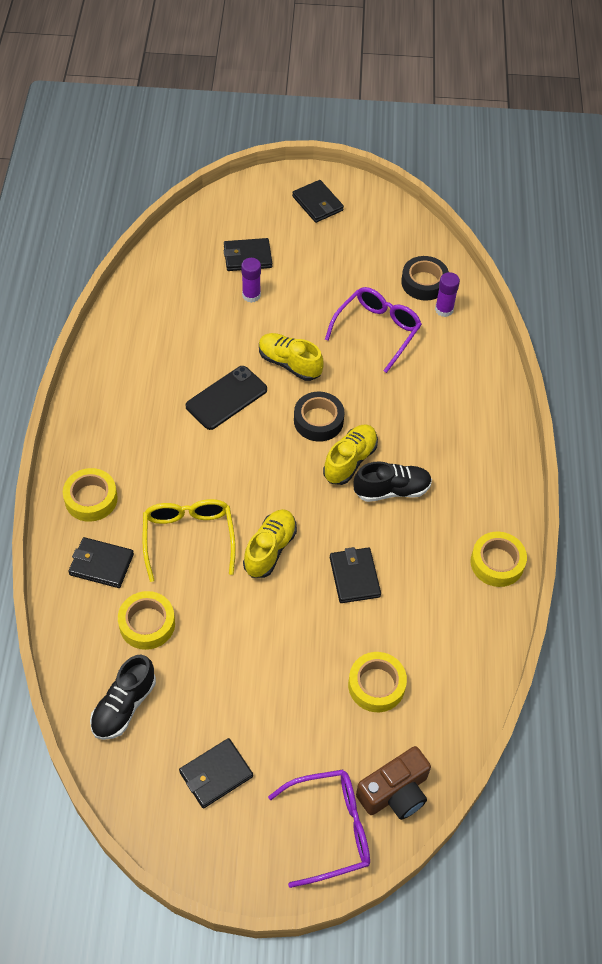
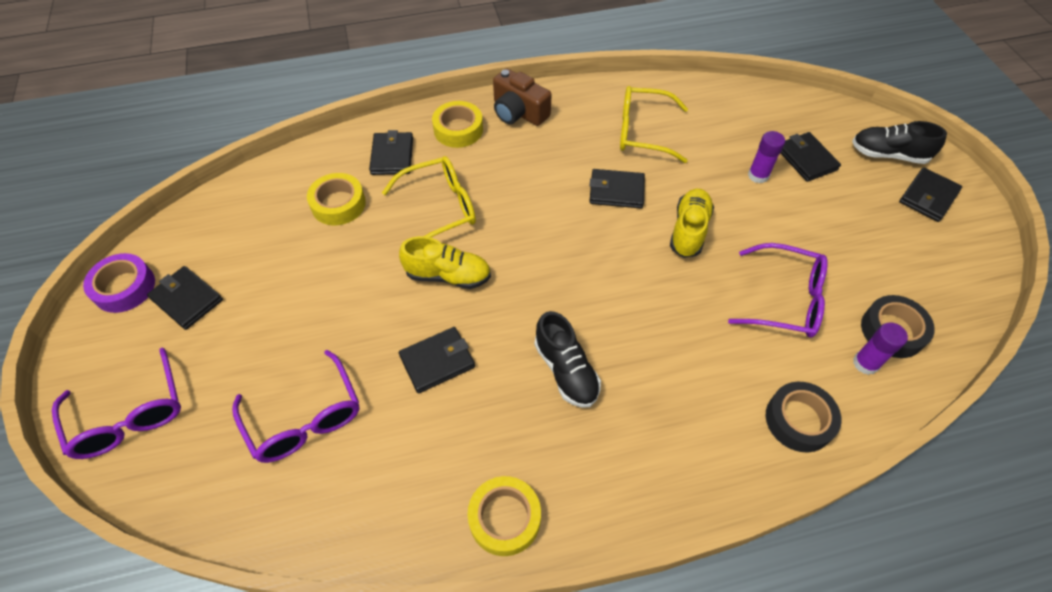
camera: 75 degrees right, 0 degrees up
(124, 706) = (251, 212): black shoe -> black shoe (888, 154)
(164, 354) = (643, 132): none -> yellow glasses
(178, 835) = (124, 287): none -> purple tape
(226, 398) = (616, 191): black phone -> black wallet
(318, 421) = (627, 275): black tape -> black tape (799, 420)
(350, 461) = (588, 318): yellow shoe -> none
(376, 685) = (304, 418): yellow tape -> purple glasses
(395, 792) = (174, 470): brown camera -> brown camera (518, 112)

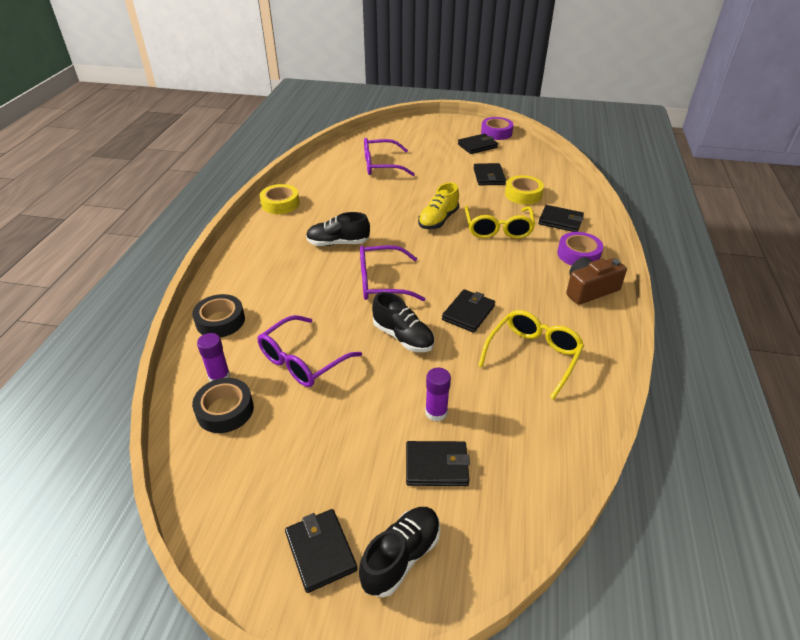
camera: 115 degrees right, 15 degrees down
(129, 415) = (419, 130): purple glasses -> purple glasses (382, 282)
(437, 361) = (381, 204): black wallet -> black wallet (489, 176)
(458, 130) = (578, 254): yellow tape -> purple tape
(689, 230) = (403, 337): yellow shoe -> black shoe

